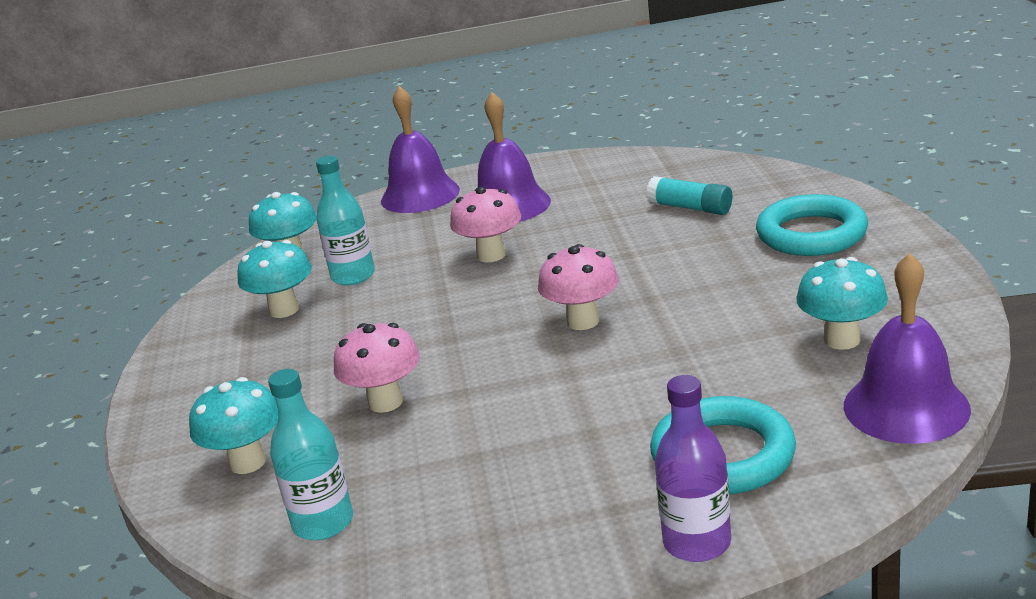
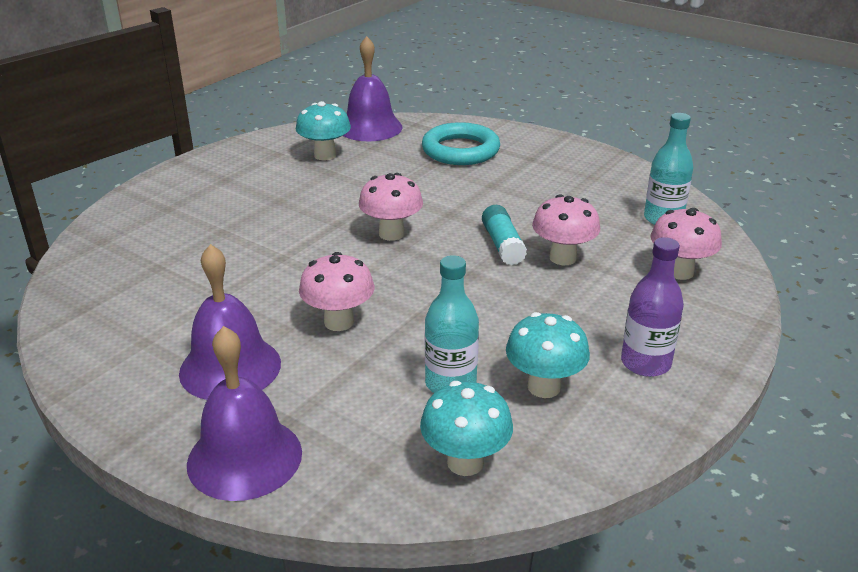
camera: 140 degrees left, 5 degrees up
(248, 462) = (679, 272): turquoise mushroom -> pink mushroom
(690, 208) = (175, 263): turquoise glue stick -> turquoise glue stick (502, 245)
(697, 542) = (522, 137): purple bottle -> purple bottle (645, 363)
(811, 234) = (193, 201): turquoise ring -> none

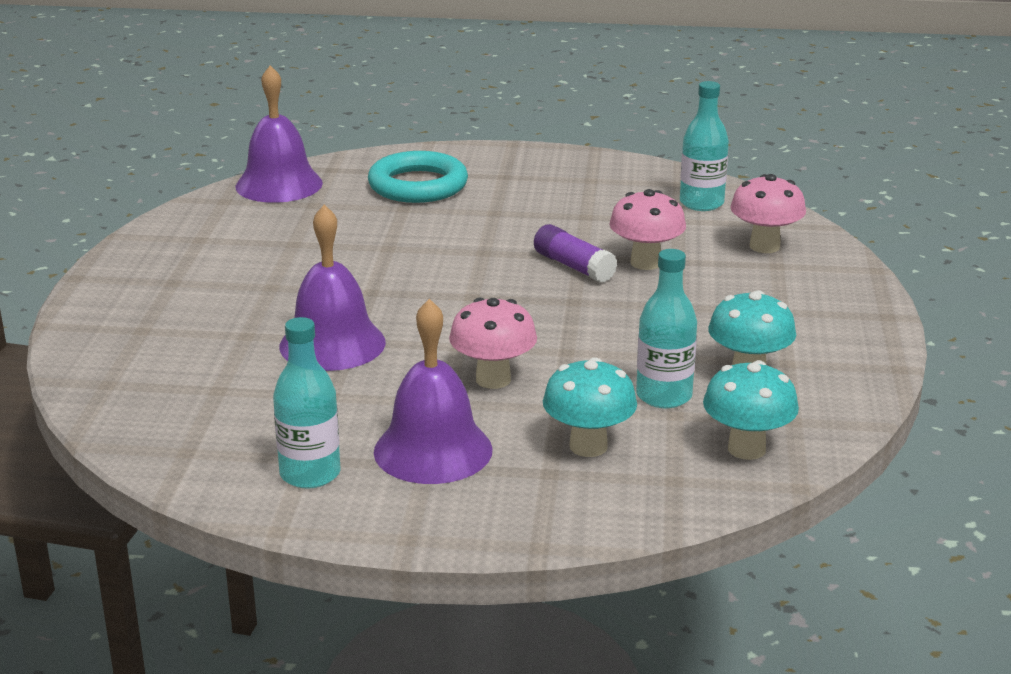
camera: 30 degrees left, 5 degrees down
(131, 356) = (310, 474): none -> turquoise bottle
(244, 457) = (546, 512): purple bell -> purple bell (332, 344)
(325, 155) = (263, 227): turquoise mushroom -> turquoise mushroom (588, 446)
(391, 234) = (445, 286): pink mushroom -> none
(502, 245) = (573, 266): turquoise glue stick -> purple glue stick
(645, 363) = (813, 329): purple bottle -> none

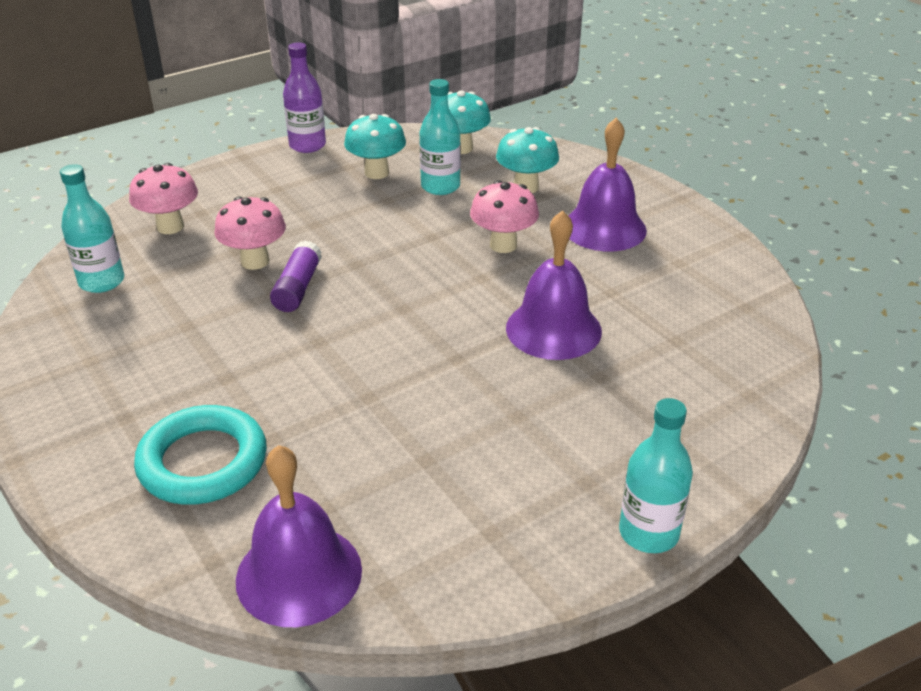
camera: 130 degrees left, 10 degrees up
(310, 474) = (688, 253): turquoise bottle -> turquoise bottle (648, 533)
(875, 358) = (307, 145): none -> purple bottle

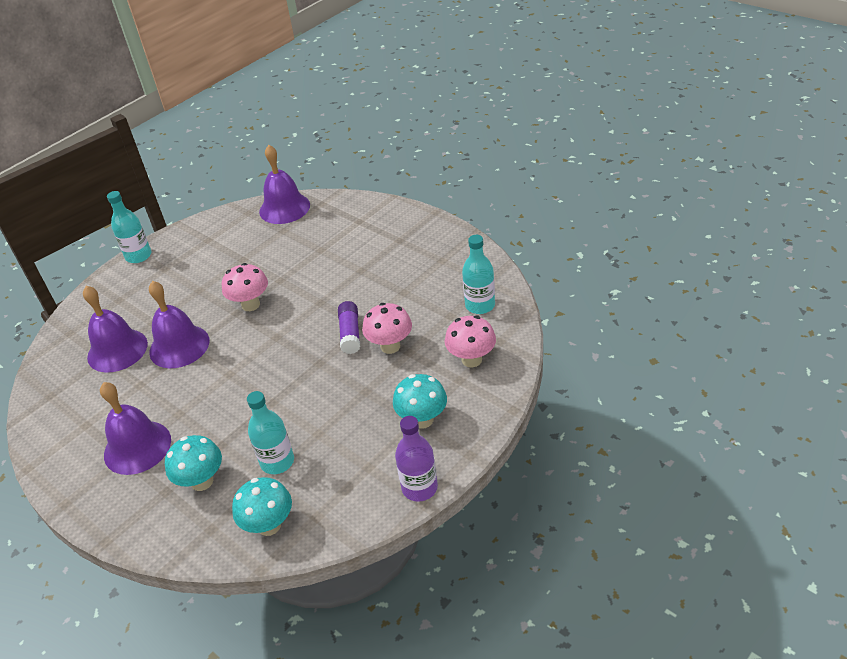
camera: 170 degrees right, 5 degrees up
(203, 462) = (348, 232): turquoise ring -> none
(377, 173) = (338, 465): turquoise mushroom -> turquoise mushroom (422, 420)
(503, 245) = (216, 407): pink mushroom -> pink mushroom (250, 305)
(655, 346) = (117, 350): none -> purple bell

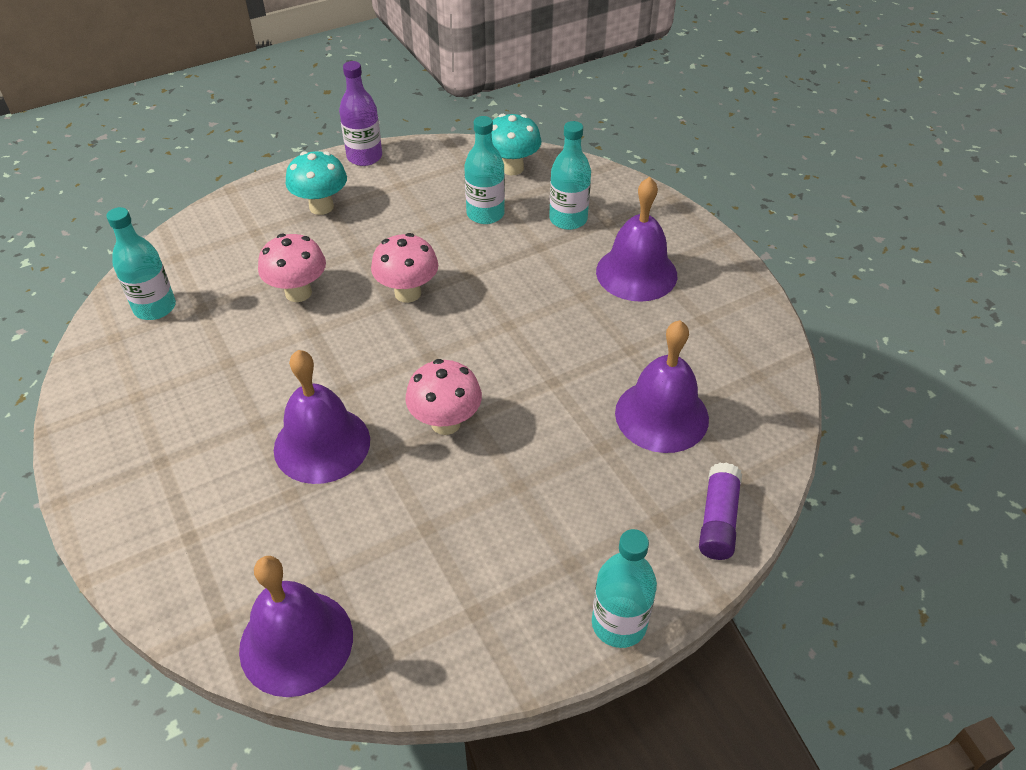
camera: 165 degrees left, 5 degrees up
(179, 346) = (568, 389): purple bell -> purple bell (322, 444)
(202, 481) = (568, 219): turquoise mushroom -> turquoise bottle
(350, 333) = (334, 326): purple glue stick -> purple glue stick (718, 520)
(471, 360) = (224, 247): pink mushroom -> pink mushroom (407, 293)

